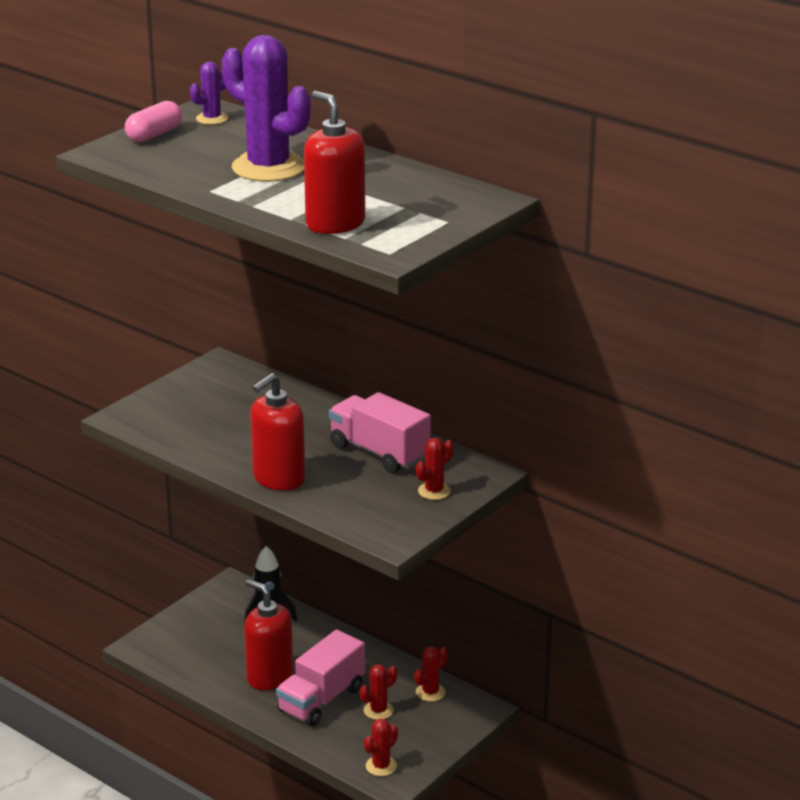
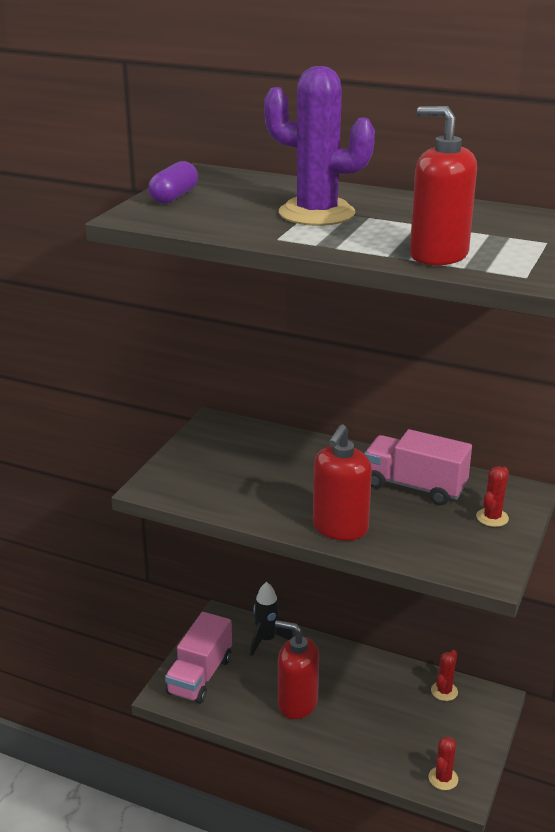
camera: 15 degrees left, 0 degrees up
(154, 135) = (174, 197): pink capsule -> purple capsule
(212, 118) = (219, 179): purple cactus -> none
(321, 699) = (354, 718): pink truck -> pink truck (200, 675)
(378, 710) = (410, 719): red cactus -> none

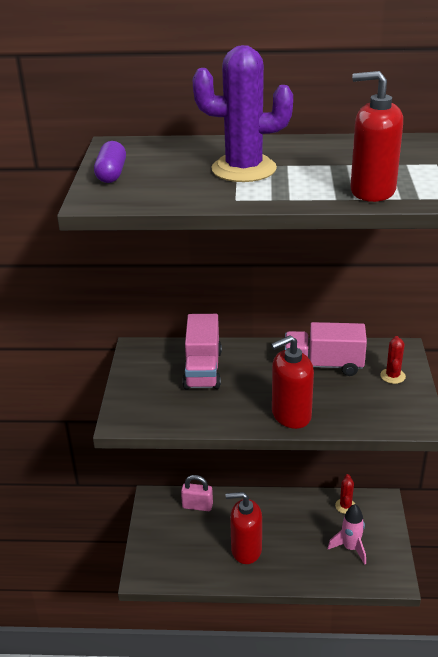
camera: 20 degrees left, 5 degrees up
(200, 675) = (161, 551): pink truck -> pink truck (203, 369)
(266, 640) = (197, 506): black rocket -> pink padlock
(340, 528) = (291, 415): red soap dispenser -> red soap dispenser turned 60 degrees clockwise
(424, 739) = (350, 548): none -> pink rocket
(443, 778) = (377, 573): red cactus -> none

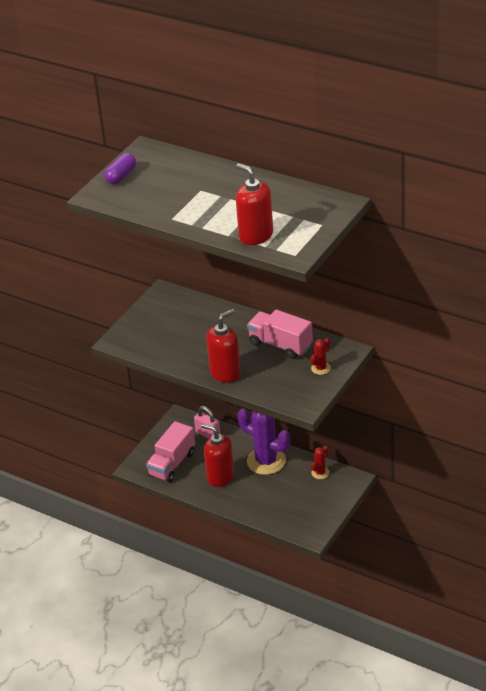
camera: 30 degrees right, 5 degrees up
(203, 369) = (195, 322): pink truck -> pink truck (172, 464)
(244, 169) = (201, 194): purple cactus -> purple cactus (266, 461)
(291, 415) = (225, 373): red soap dispenser -> red soap dispenser turned 135 degrees clockwise
(350, 548) = (298, 502): pink rocket -> none

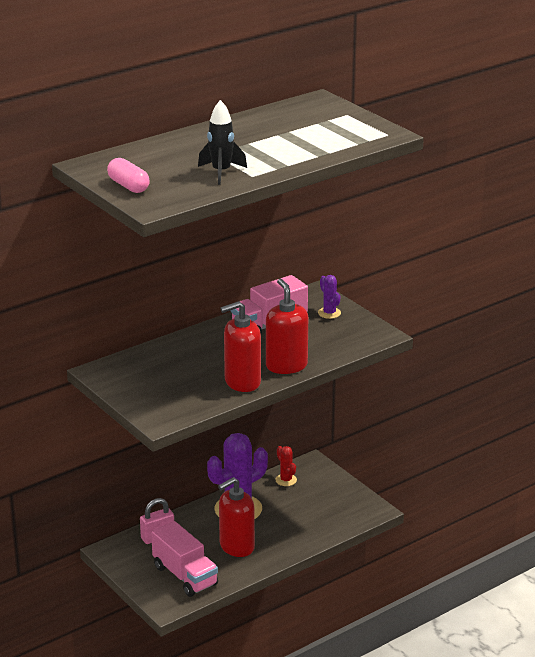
camera: 70 degrees left, 10 degrees down
(121, 176) = (128, 186): purple capsule -> pink capsule
(169, 204) = (221, 172): none -> black rocket
(256, 236) = (333, 144): red soap dispenser -> red soap dispenser (242, 382)
(321, 368) = (329, 313): red cactus -> purple cactus

